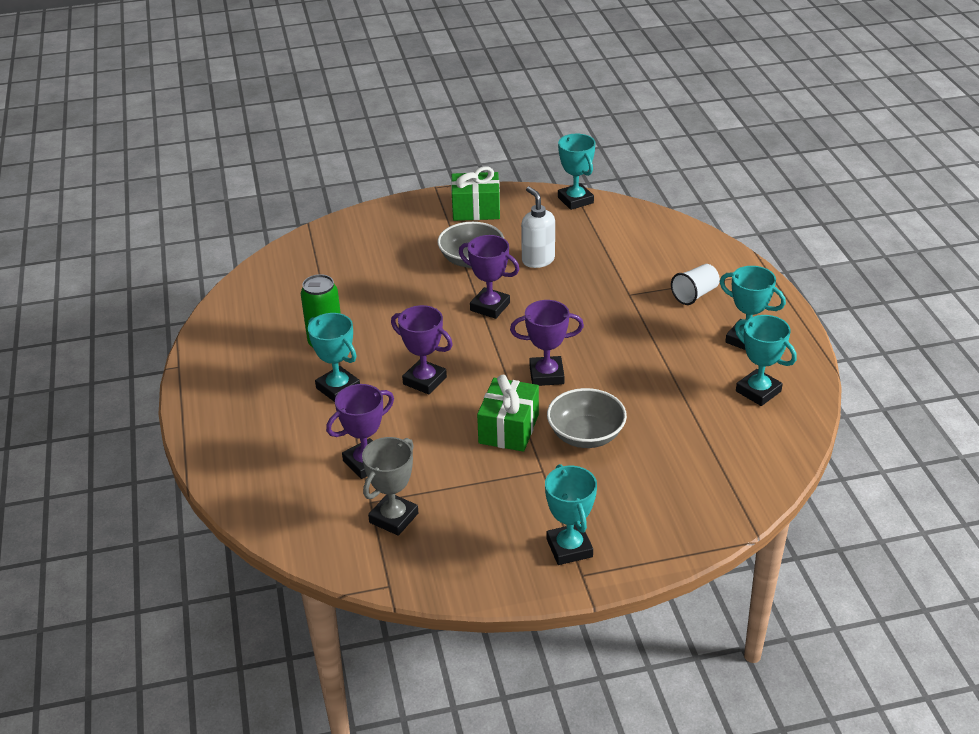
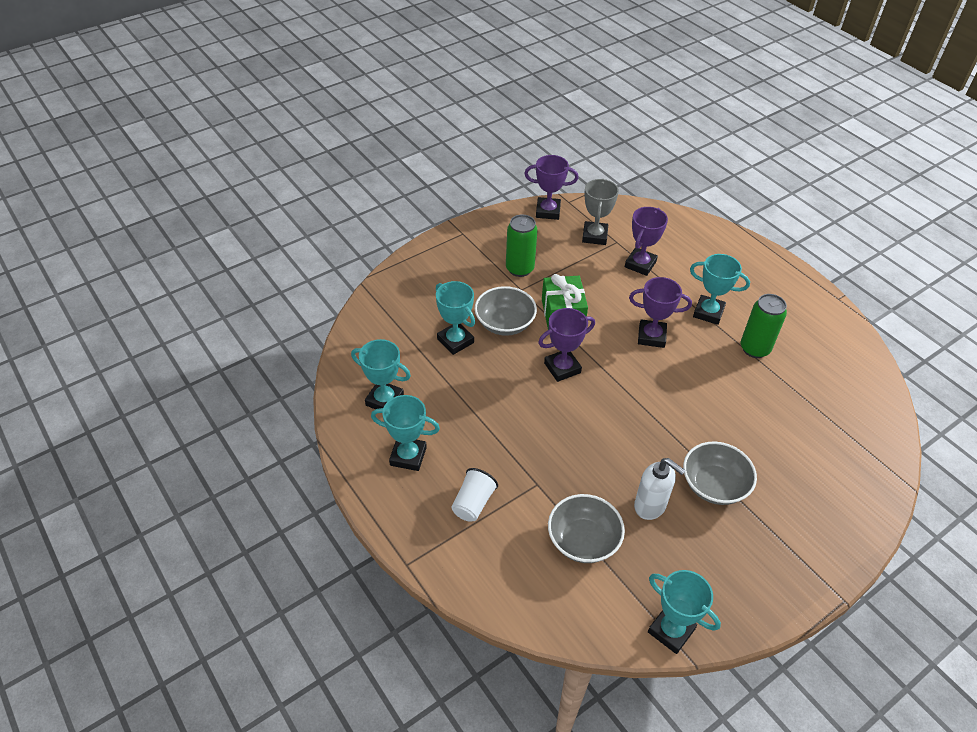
camera: 155 degrees right, 10 degrees up
(476, 209) = (768, 571): green gift -> none
(490, 307) = (654, 428): purple trophy -> purple trophy (548, 211)
(528, 498) = (519, 269): none -> green can
(569, 548) = (477, 246): turquoise trophy -> turquoise trophy (455, 341)
(610, 254) = (583, 540): none -> grey bowl

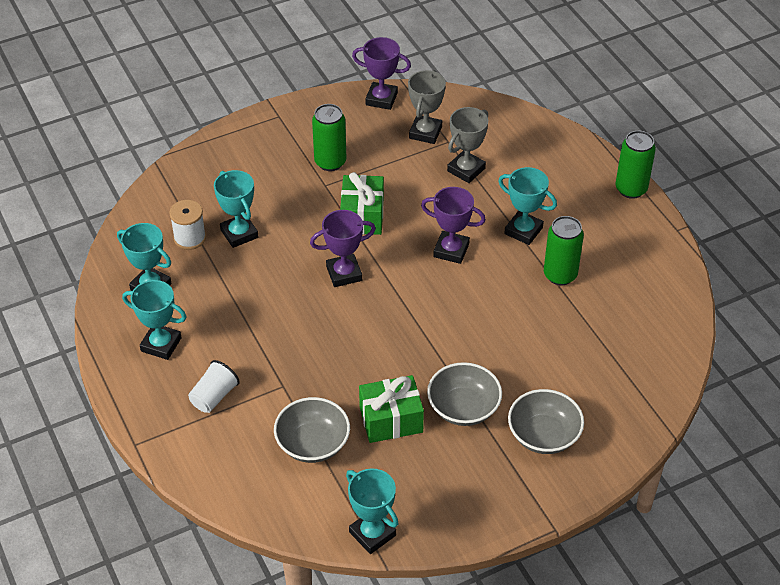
camera: 10 degrees right, 0 degrees up
(410, 349) = (190, 238): none -> white spool
(505, 323) = (297, 220): grey bowl -> grey bowl (543, 435)
(640, 264) = (466, 170): purple trophy -> grey trophy
(650, 506) = (391, 420): white soap dispenser -> green gift
(785, 267) = (631, 189): none -> green can

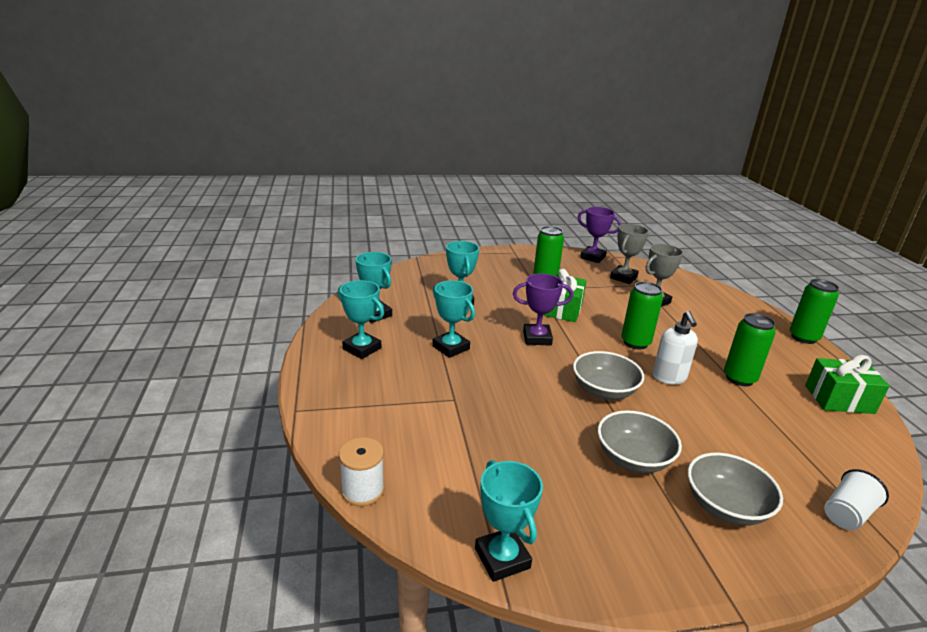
camera: 15 degrees right, 20 degrees down
(190, 238) = (420, 295): white spool -> white spool (363, 490)
(214, 396) = (387, 392): white cup -> white cup (847, 514)
(313, 443) = (465, 451): grey bowl -> grey bowl (604, 391)
(391, 420) = (553, 450): green gift -> green gift (839, 399)
(451, 250) = (635, 343): purple trophy -> green can
(490, 294) = (669, 378): none -> white soap dispenser
(523, 231) = (703, 343): turquoise trophy -> turquoise trophy (451, 347)

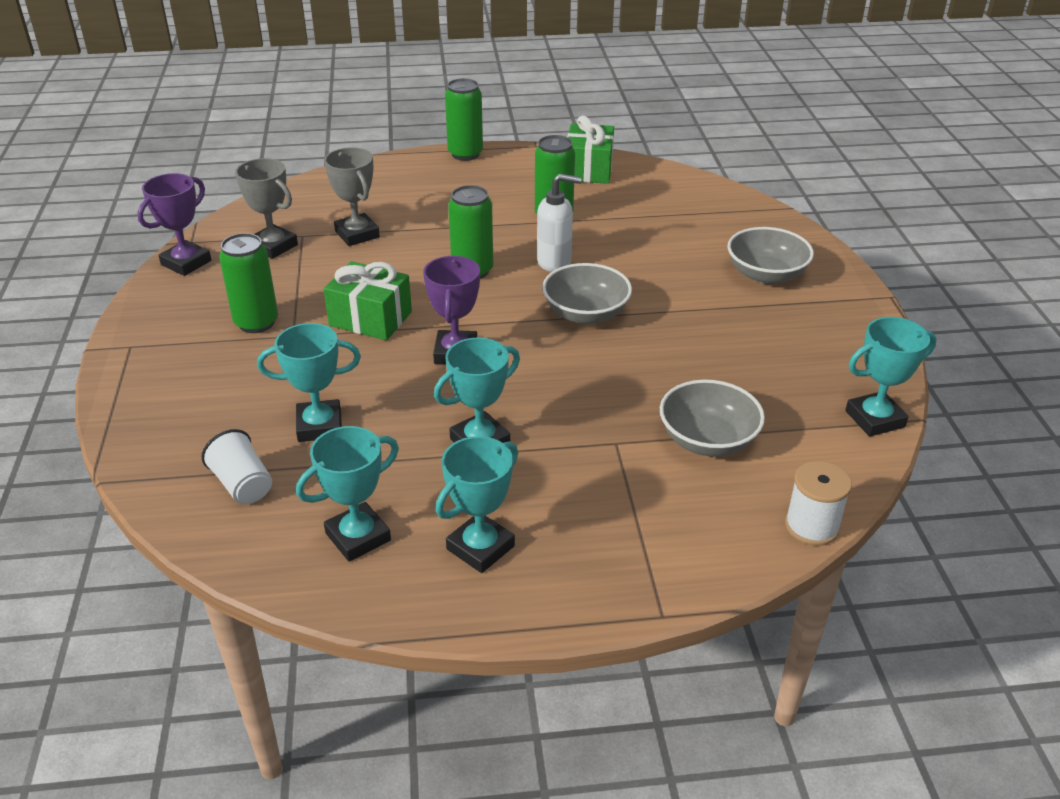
camera: 85 degrees left, 10 degrees up
(633, 459) = (709, 314): grey bowl -> grey bowl (707, 440)
(847, 514) = (757, 216): white cup -> white cup (243, 485)

